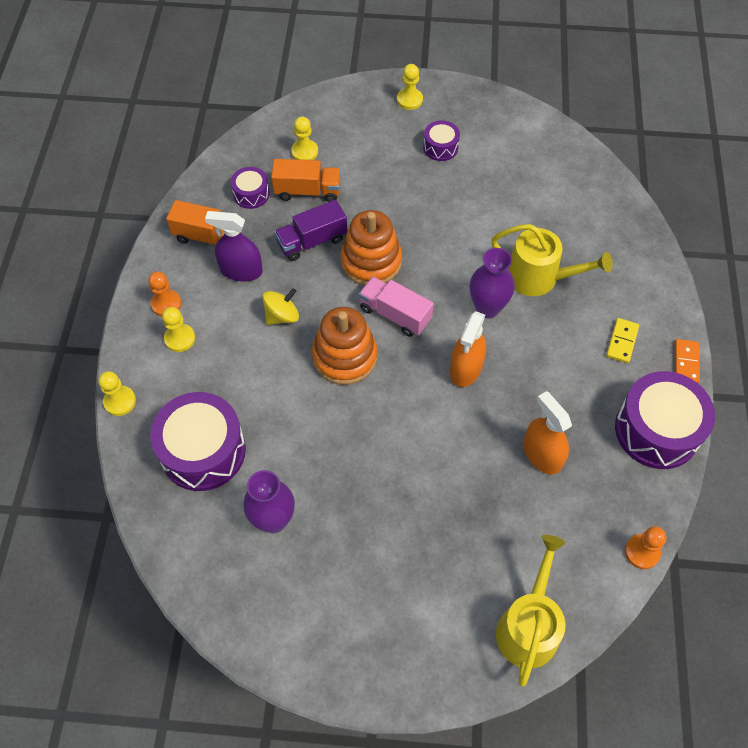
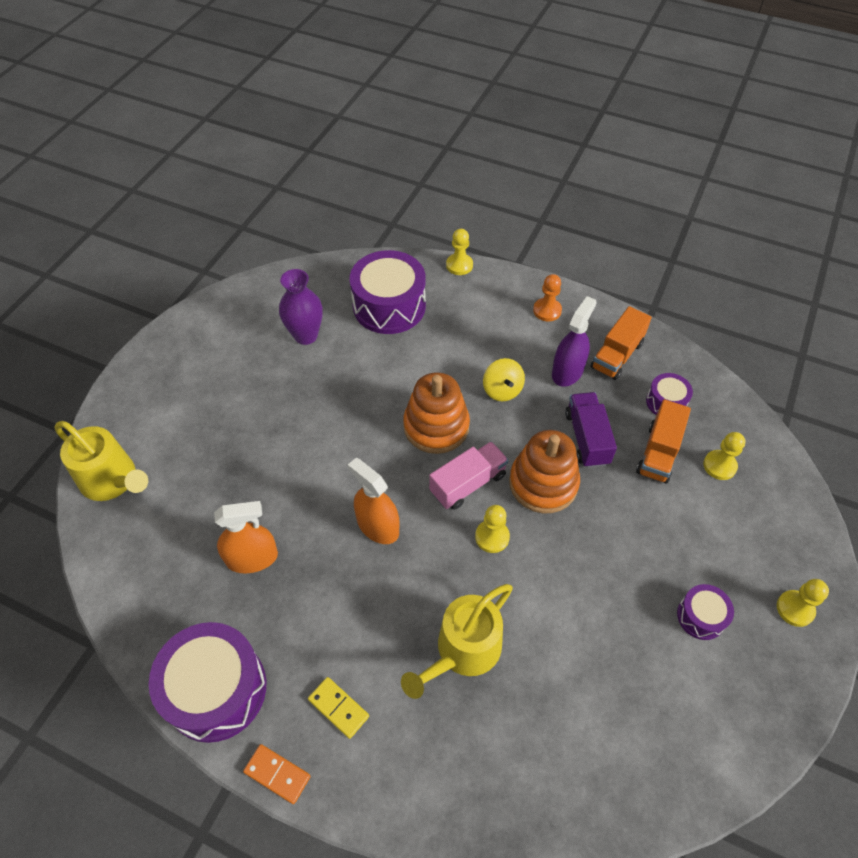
camera: 110 degrees right, 5 degrees down
(180, 338) = (506, 312): yellow pawn -> yellow pawn (492, 537)
(487, 308) = (442, 576): purple vase -> none
(642, 552) = (109, 605): orange pawn -> none

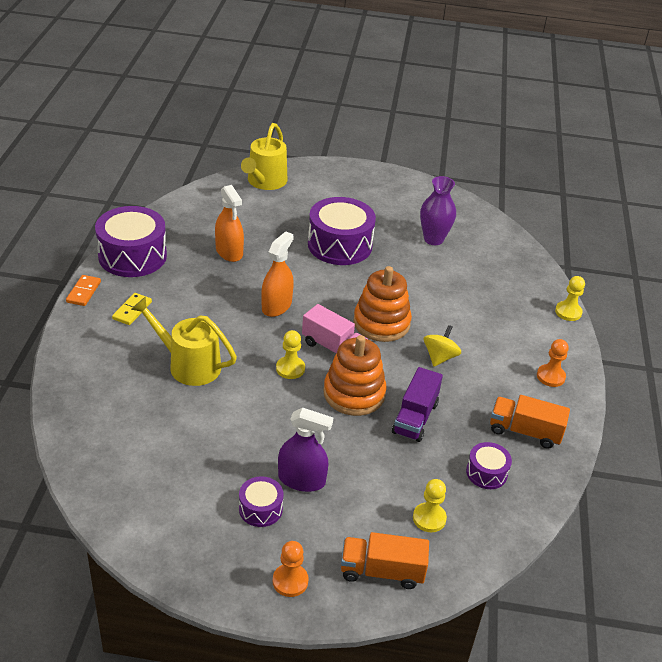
camera: 70 degrees right, 15 degrees down
(389, 306) = (492, 278): purple drum -> purple drum (339, 245)
(502, 390) = (439, 357): yellow spinning top -> yellow spinning top turned 150 degrees clockwise
(567, 371) = (484, 398): purple spray bottle -> purple spray bottle (301, 480)
(587, 438) = (415, 418): purple truck -> purple truck turned 135 degrees clockwise
(658, 453) = (422, 470): orange truck -> orange truck (382, 571)
(795, 609) = (290, 581): yellow pawn -> orange pawn

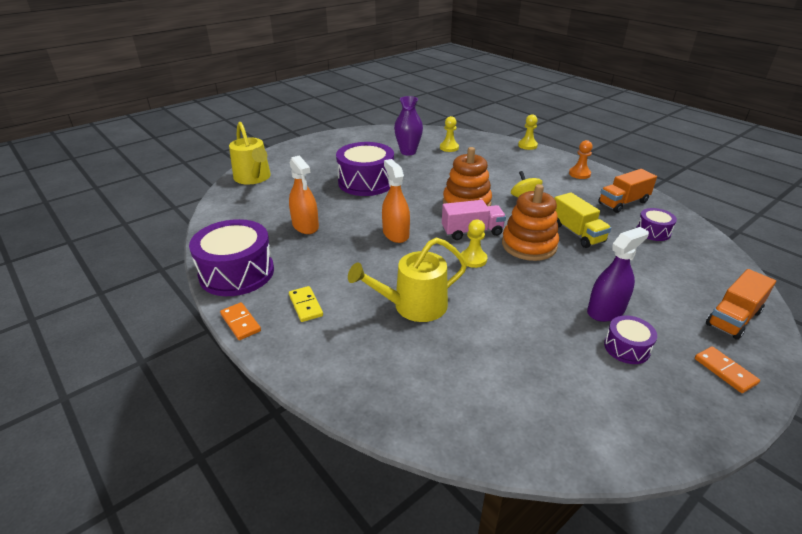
camera: 45 degrees left, 5 degrees down
(229, 252) = (305, 226): orange spray bottle -> orange spray bottle turned 45 degrees clockwise
(290, 581) = (725, 371): orange pawn -> orange domino
(415, 418) = (577, 233): purple truck -> yellow truck
(429, 518) = (686, 273): yellow pawn -> yellow pawn (449, 148)

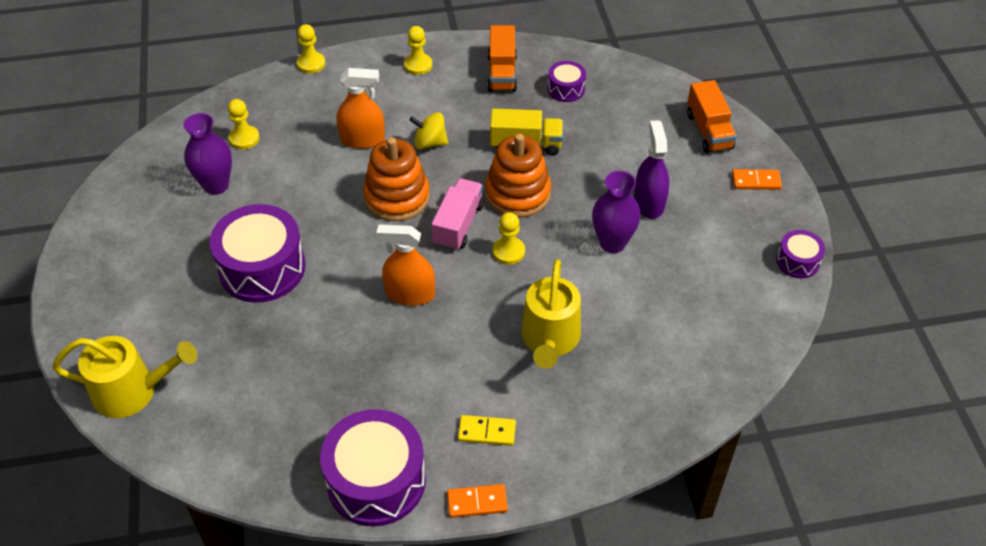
camera: 60 degrees left, 15 degrees up
(305, 226) = (322, 375): orange spray bottle -> orange spray bottle (362, 139)
(540, 305) = (612, 243): none -> purple vase
(579, 174) = (418, 65): orange pawn -> yellow pawn
(626, 348) = (699, 220): purple drum -> purple drum (798, 261)

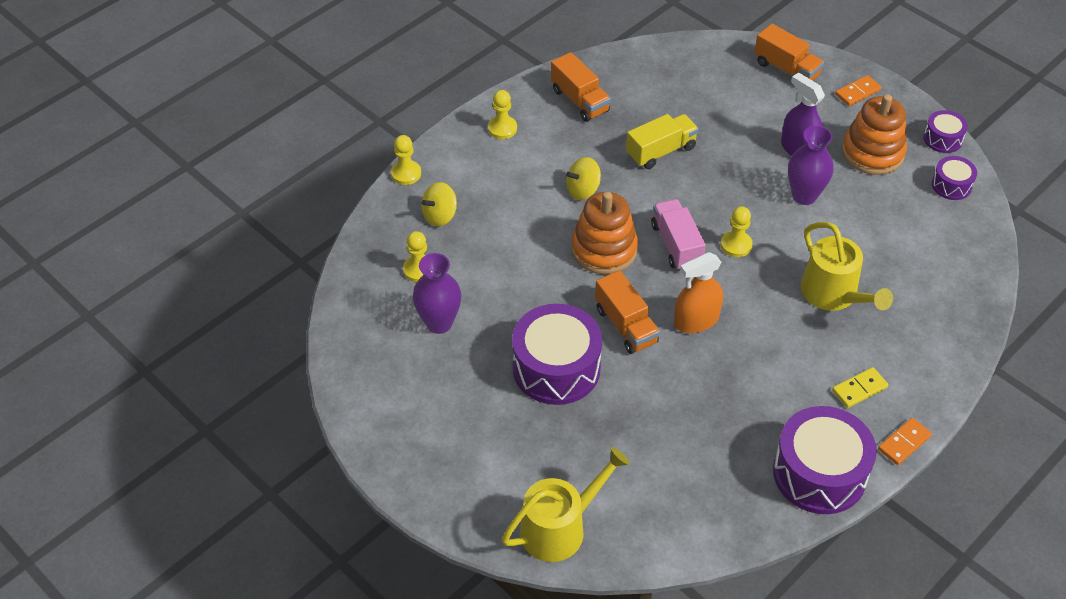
camera: 35 degrees left, 0 degrees up
(301, 107) = (440, 216): none -> yellow spinning top
(350, 266) = (625, 325): none -> orange truck
(362, 139) = (523, 216): orange spray bottle -> none
(517, 194) = (695, 195): orange stacking toy -> orange stacking toy (872, 153)
(566, 89) = (645, 89): purple drum -> purple drum (951, 185)

